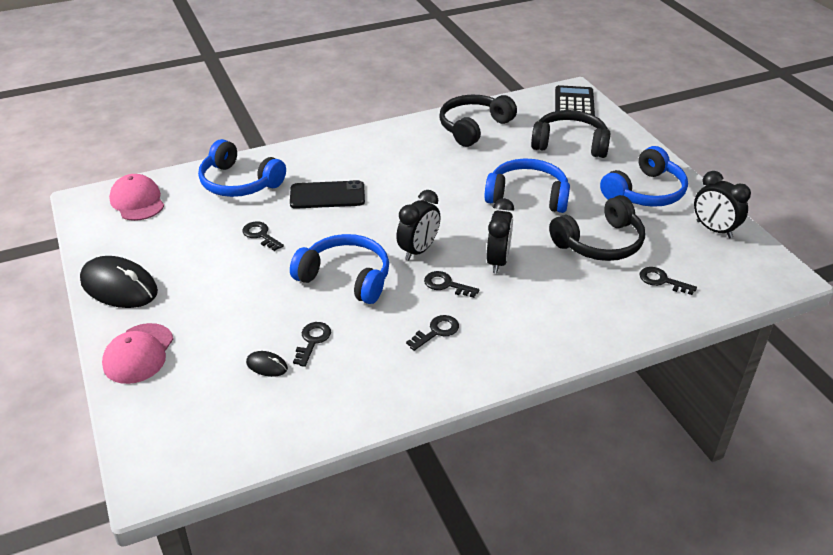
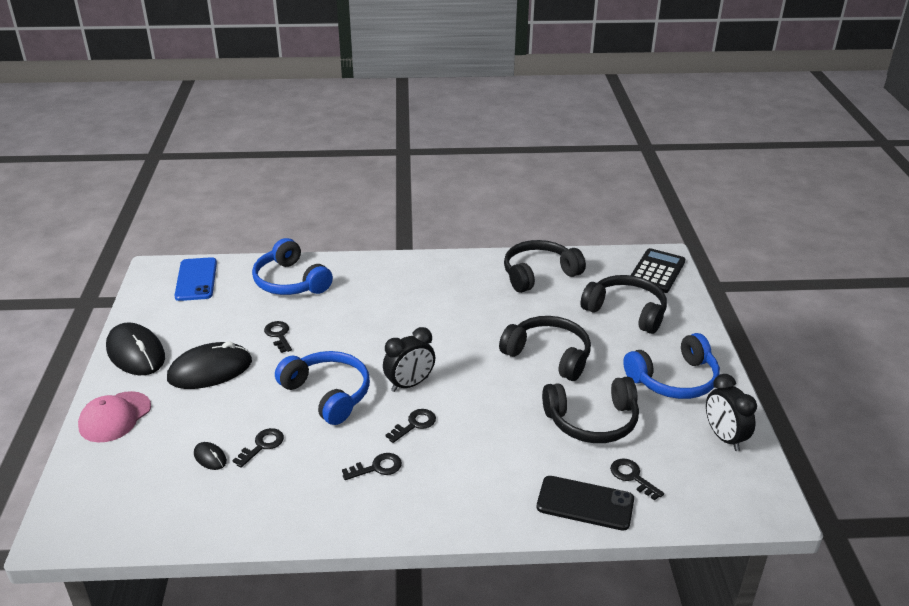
camera: 20 degrees right, 5 degrees down
(137, 201) = (196, 279): pink cap -> blue phone
(211, 284) = (210, 370): none -> black mouse
(327, 195) = (360, 311): black phone -> black phone (585, 503)
(446, 285) = (414, 424): black key -> black key turned 90 degrees clockwise
(498, 261) = (478, 414): black clock -> none
(527, 196) = (549, 355): blue headphones -> black headphones

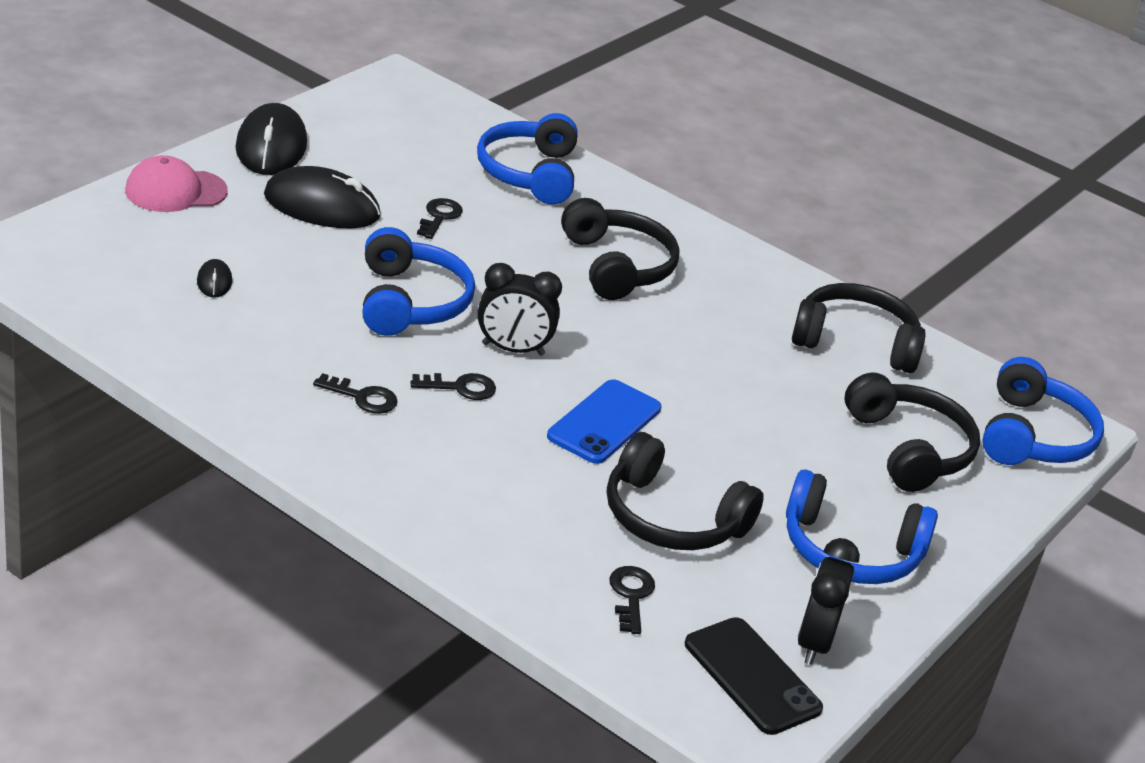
camera: 35 degrees right, 0 degrees up
(196, 279) = (428, 112): blue phone -> blue phone (604, 422)
(262, 446) = (277, 304): black key -> none
(549, 355) = (725, 427): black headphones -> black headphones (617, 266)
(585, 503) = (535, 578): black phone -> black phone (752, 676)
(657, 271) = (1033, 436): black calculator -> blue headphones

